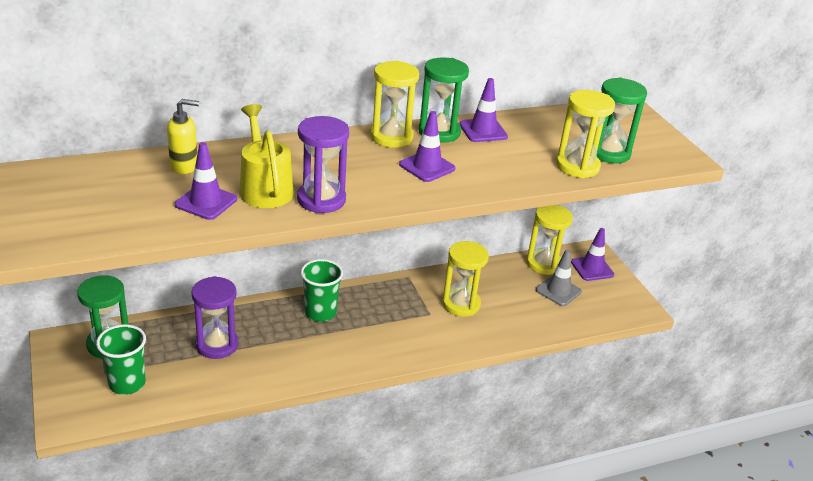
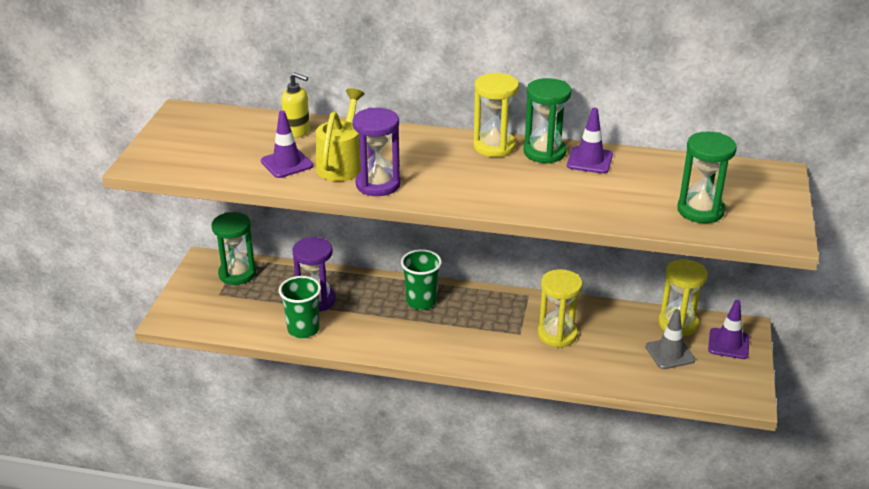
camera: 35 degrees right, 0 degrees up
(127, 383) = (228, 307): green cup -> green cup (303, 329)
(427, 167) = (499, 180): purple traffic cone -> none
(577, 166) = (650, 215): yellow hourglass -> none

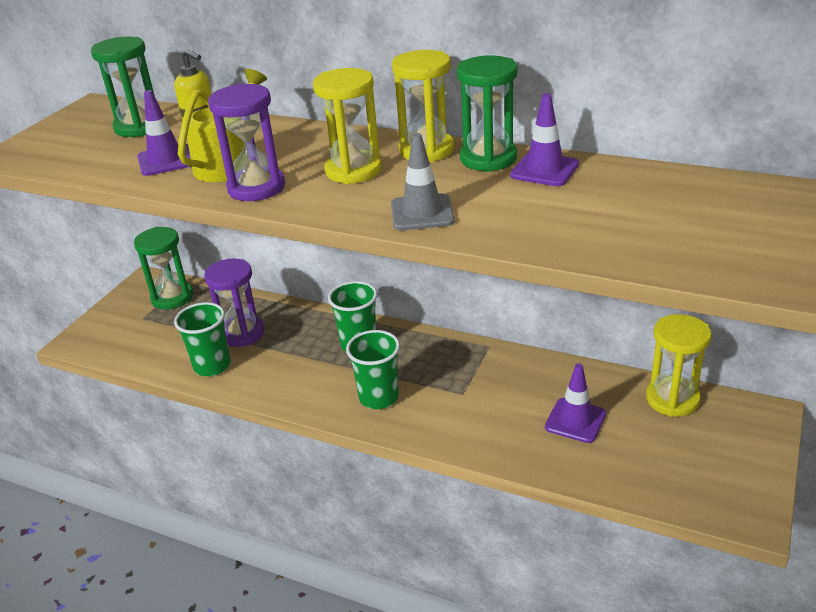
camera: 15 degrees right, 0 degrees up
(454, 342) = (379, 397): none -> green cup
(557, 334) = (509, 399): yellow hourglass -> yellow hourglass (353, 171)
(670, 353) = (651, 438): grey traffic cone -> grey traffic cone (422, 213)
(700, 210) = (681, 240): green hourglass -> green hourglass (139, 127)
(728, 344) = (737, 433): purple traffic cone -> purple traffic cone (575, 420)

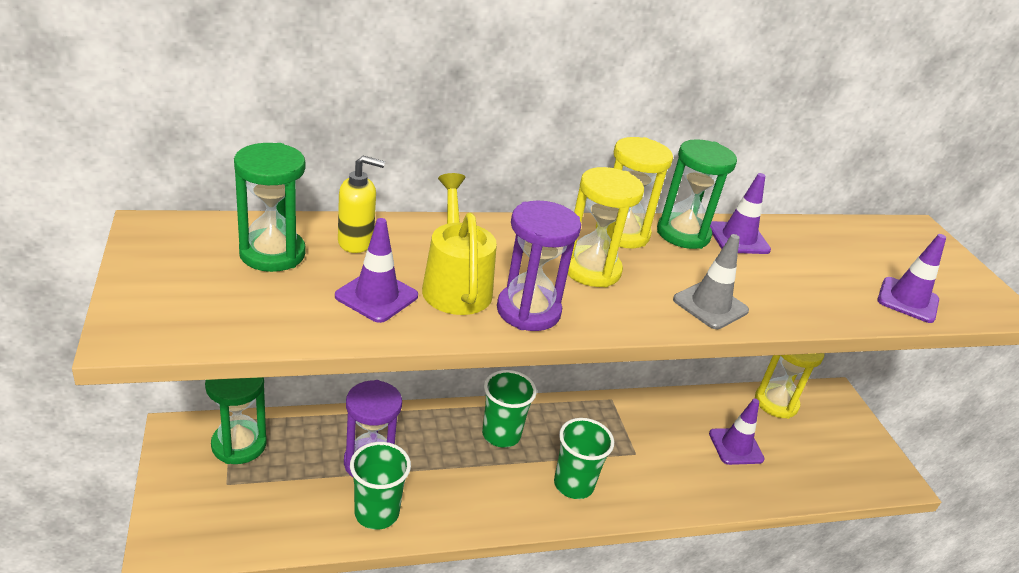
camera: 45 degrees left, 0 degrees up
(666, 251) = (907, 300): none -> purple traffic cone

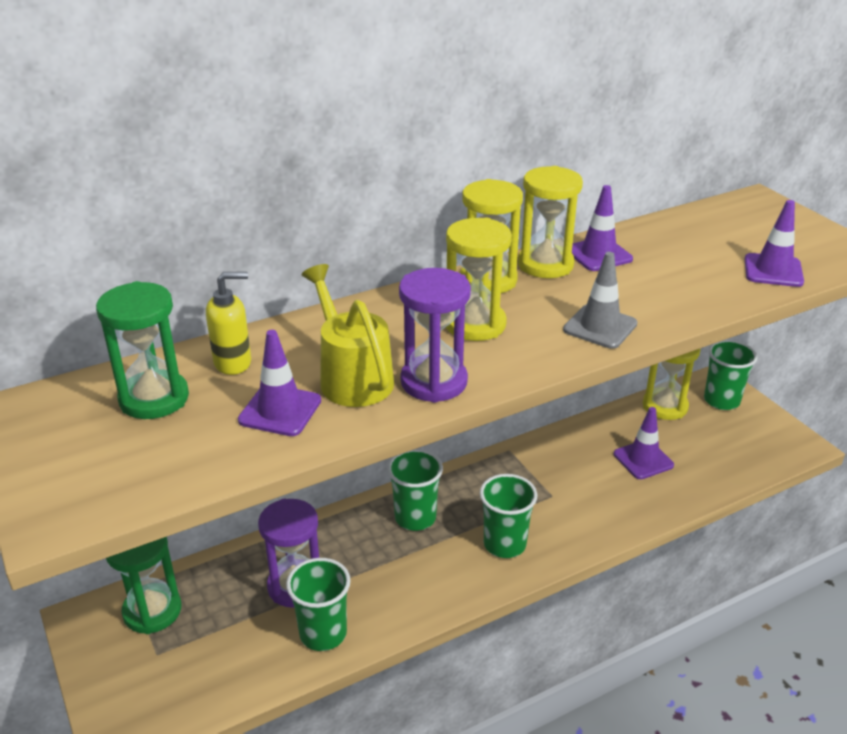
camera: 10 degrees left, 0 degrees up
(683, 234) = (545, 265): green hourglass -> yellow hourglass
(834, 414) = (721, 400): none -> green cup

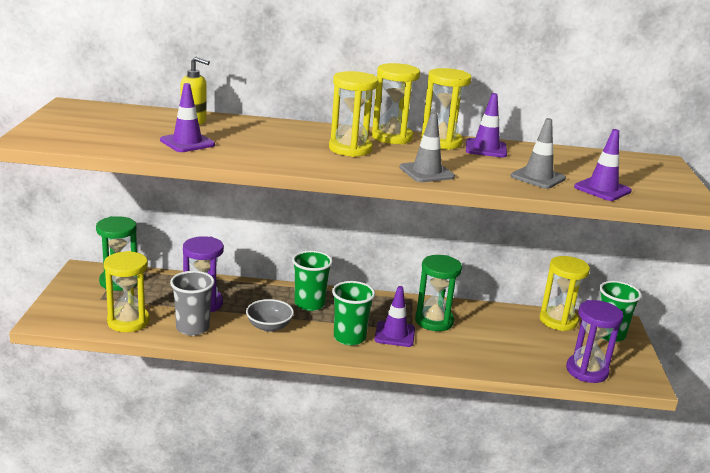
camera: 30 degrees right, 10 degrees down
(154, 398) = (136, 121): green hourglass -> green hourglass (434, 321)
(234, 671) = (128, 321): none -> yellow hourglass
(323, 633) = (192, 328): green cup -> grey cup
(352, 377) = (245, 144): yellow watering can -> none
(406, 578) = (269, 326): none -> grey bowl
(434, 382) = (285, 159): purple hourglass -> purple hourglass (587, 371)
(643, 460) = (502, 339): purple traffic cone -> purple traffic cone (394, 334)
(702, 280) = (538, 177): none -> grey traffic cone

